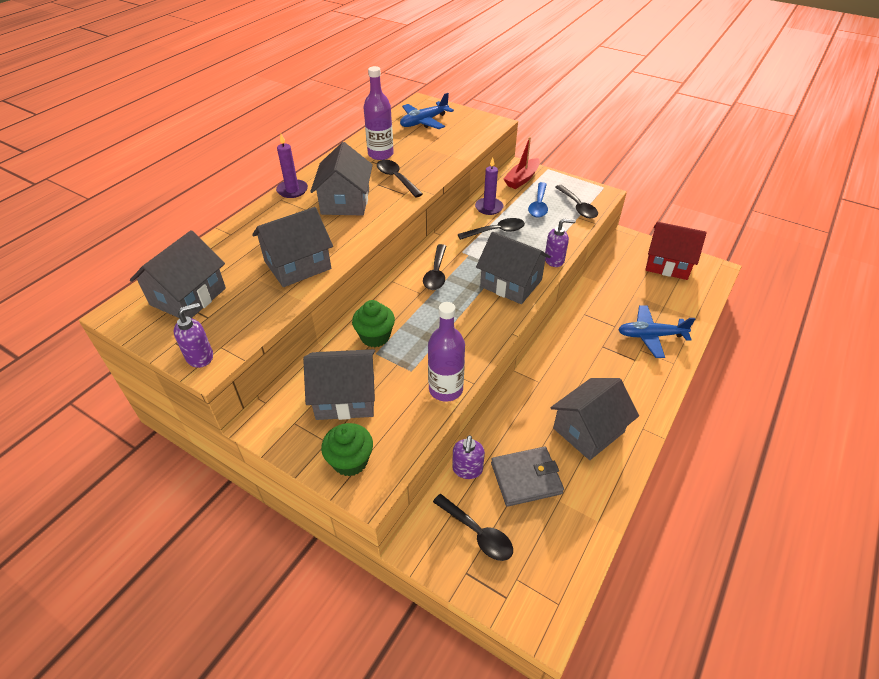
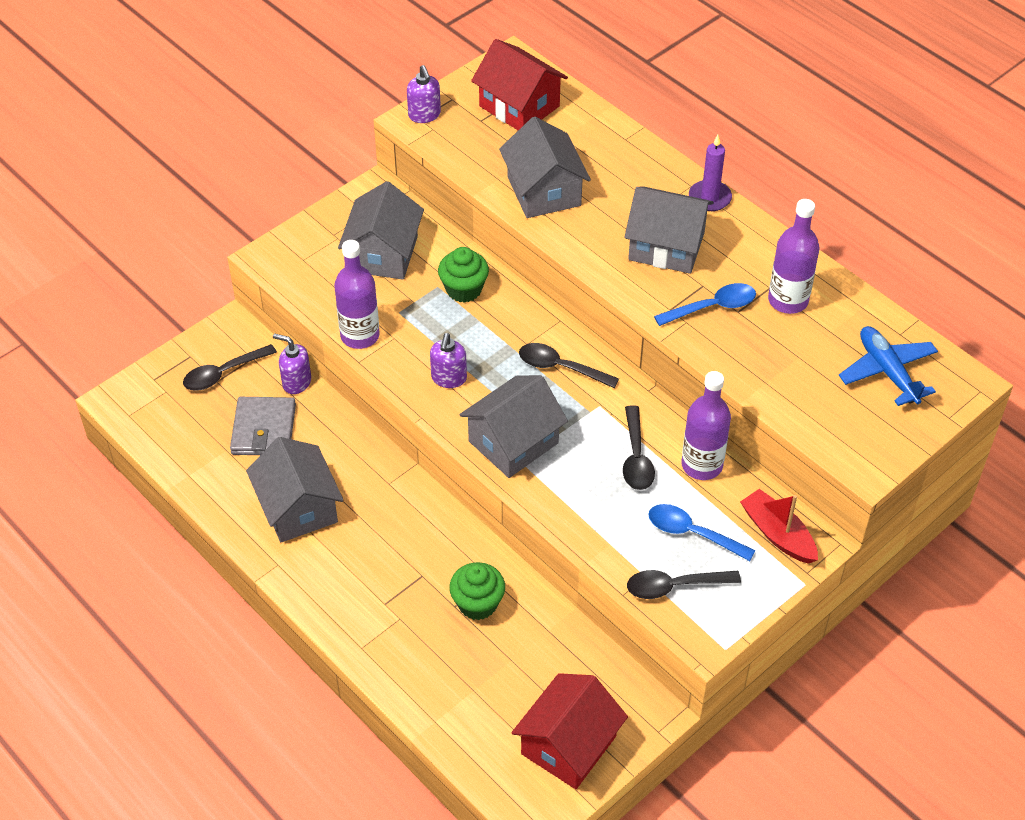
camera: 105 degrees right, 5 degrees up
(188, 296) = (519, 106): grey house -> red house
(350, 461) = (303, 248): green cupcake -> green cupcake (477, 603)
(396, 178) = (712, 307): black spoon -> blue spoon
(489, 207) = (702, 465): purple candle -> purple bottle
(554, 260) = (547, 507): purple soap dispenser -> purple soap dispenser (449, 378)
(651, 336) = (420, 643): blue plane -> none

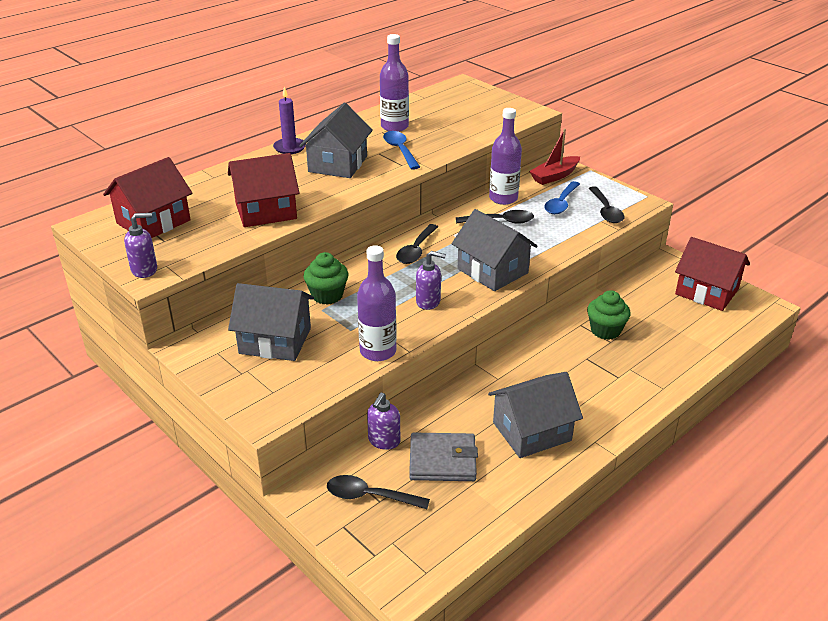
camera: 90 degrees left, 15 degrees down
(223, 373) = (370, 496): black spoon -> black spoon turned 135 degrees clockwise
(544, 191) = (266, 211): grey house -> red house
(887, 372) = (456, 102): blue plane -> none

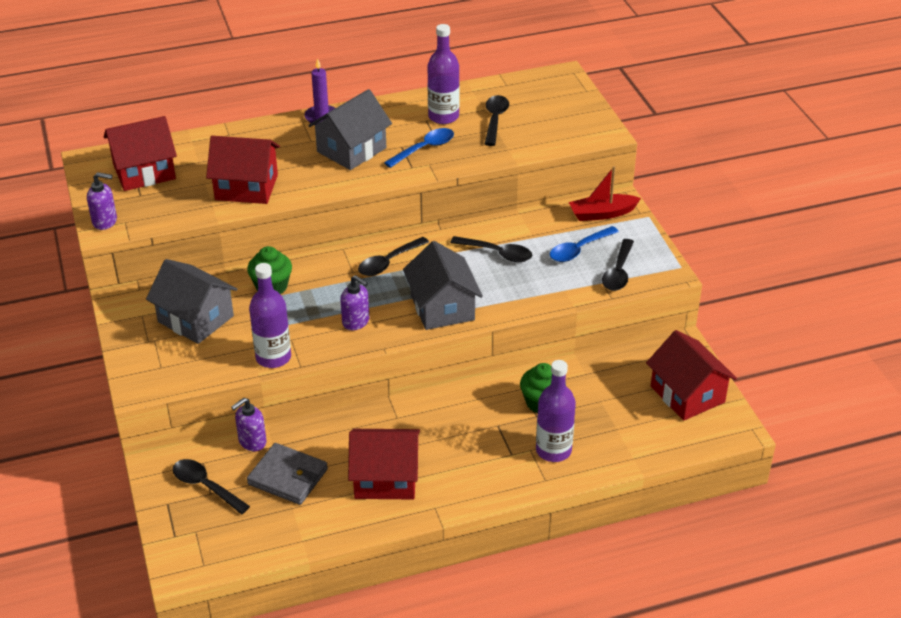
camera: 25 degrees right, 5 degrees up
(400, 150) = (424, 148): blue spoon -> blue spoon turned 45 degrees clockwise
(438, 120) = (495, 120): none -> black spoon
(503, 198) = (524, 226): purple bottle -> purple bottle (553, 450)
(531, 431) = (385, 478): grey house -> red house

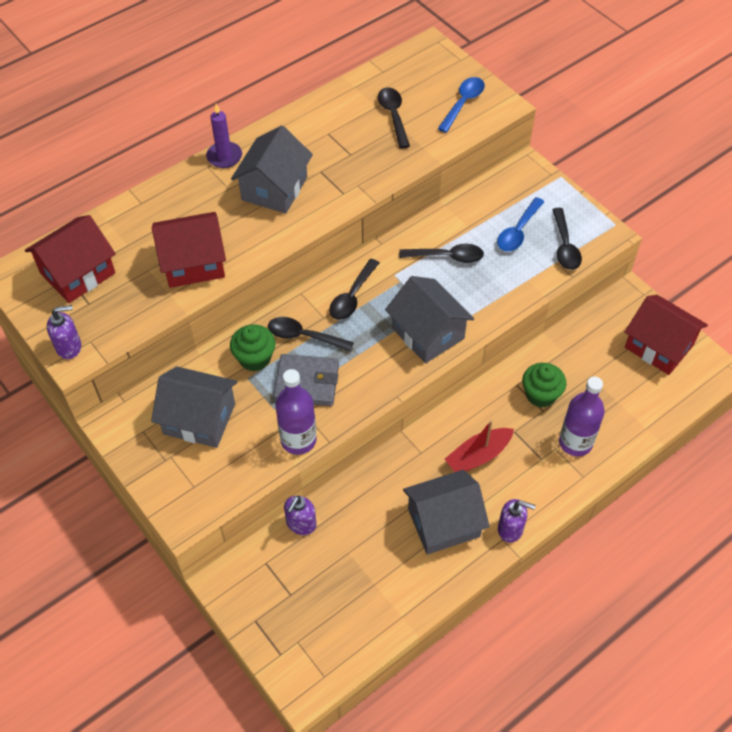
camera: 20 degrees left, 15 degrees up
(205, 486) = (282, 588): black spoon -> black spoon (304, 336)
(288, 477) = (354, 551): grey wallet -> grey wallet (307, 382)
(356, 322) = (356, 374): purple soap dispenser -> purple soap dispenser (510, 529)
(385, 478) = (443, 522): red house -> grey house
(424, 148) = (344, 168): blue spoon -> blue spoon (463, 103)
(443, 116) = (343, 125): purple bottle -> none
(602, 214) = (519, 185): red boat -> red boat (478, 456)

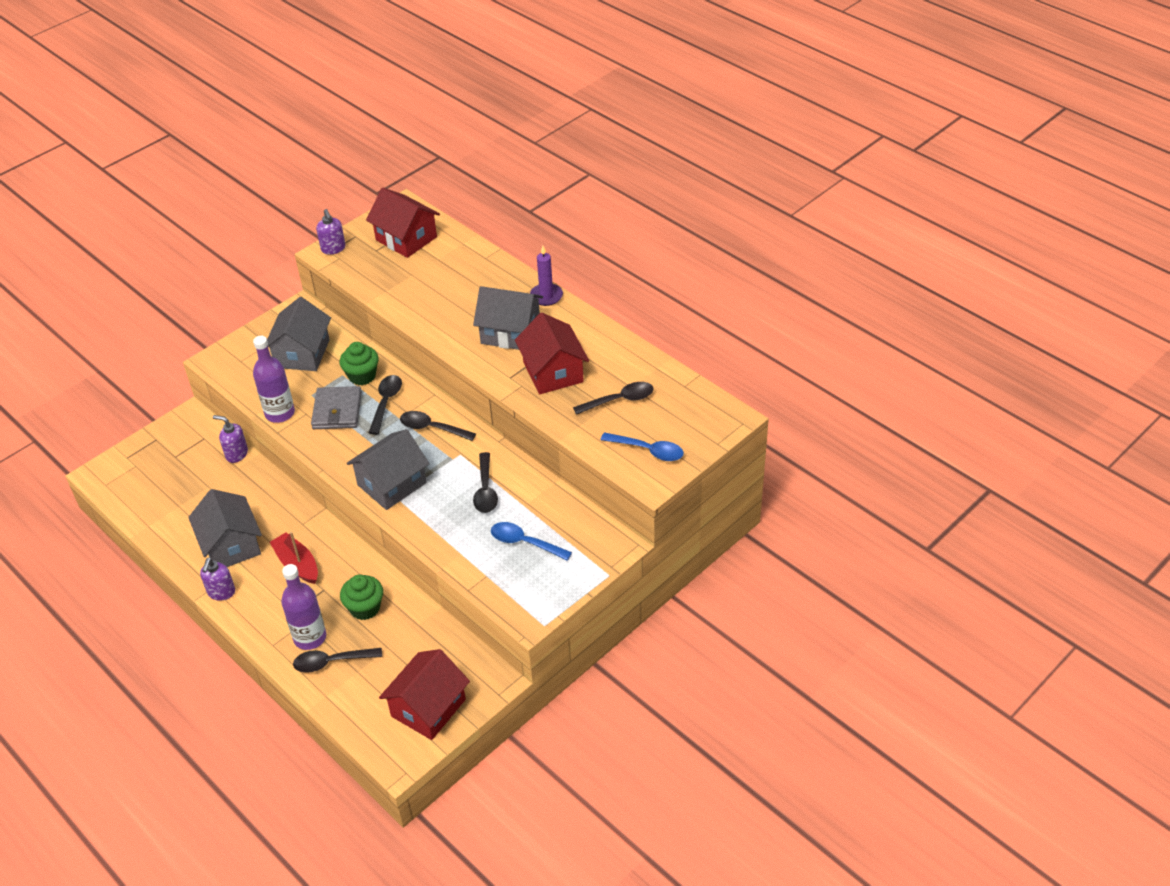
camera: 85 degrees right, 10 degrees down
(193, 263) = (420, 298): red house -> red house (553, 372)
(565, 246) = (508, 582): black spoon -> black spoon (331, 662)

